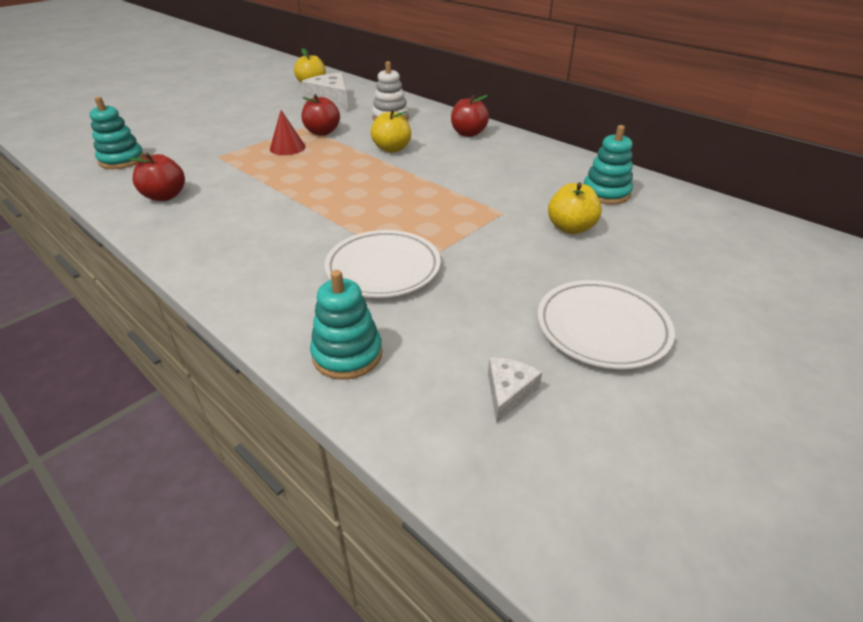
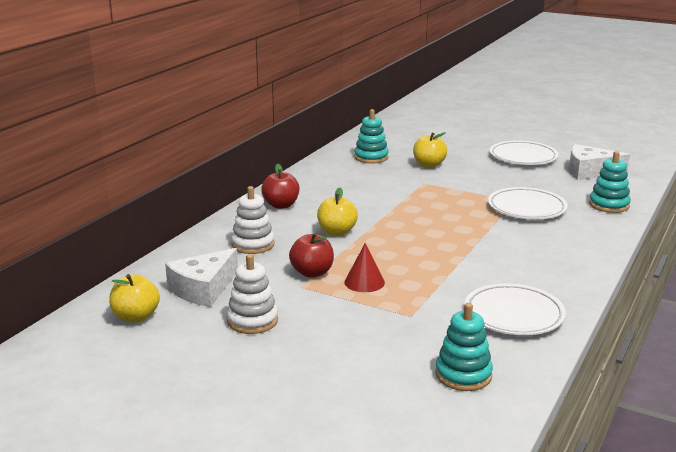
camera: 105 degrees left, 15 degrees down
(165, 196) = (514, 314): red apple -> white plate
(272, 110) = (252, 321): none -> white stacking toy
(508, 392) = (589, 172): white cheese -> white cheese, size x1.84

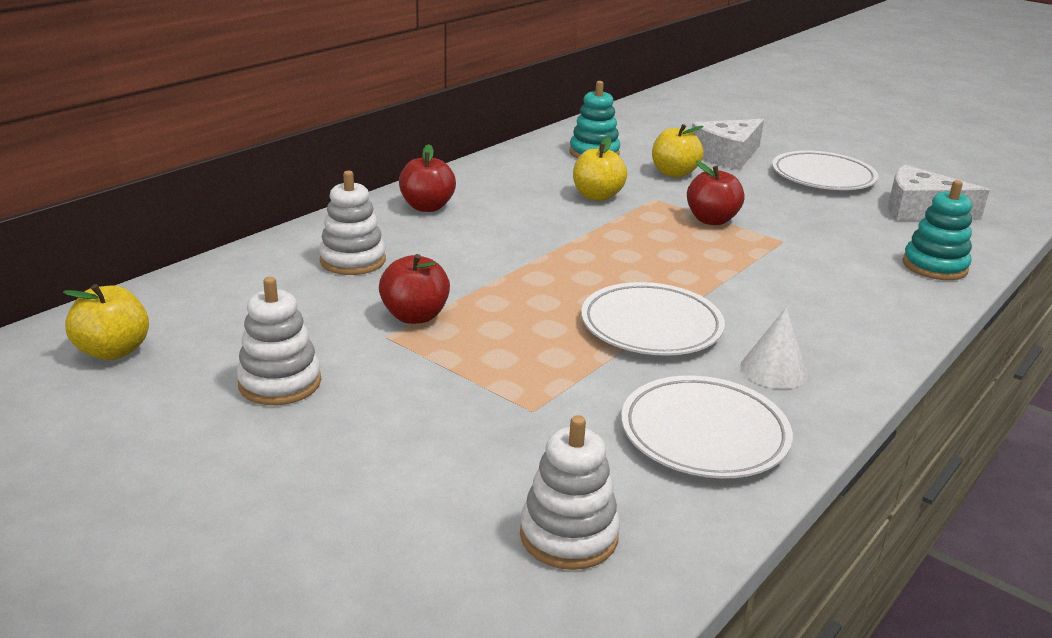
camera: 10 degrees right, 5 degrees up
(203, 289) = (239, 320): white cheese -> white cheese (727, 155)
(337, 232) = (486, 257): yellow apple -> yellow apple (597, 196)
(364, 282) = (486, 342): red cone -> none
(463, 375) = (569, 535): turquoise stacking toy -> white stacking toy
(465, 192) = (711, 220): none -> red apple
(526, 208) = (798, 255): white plate -> white plate (651, 326)
(538, 276) = (773, 370): none -> white cone

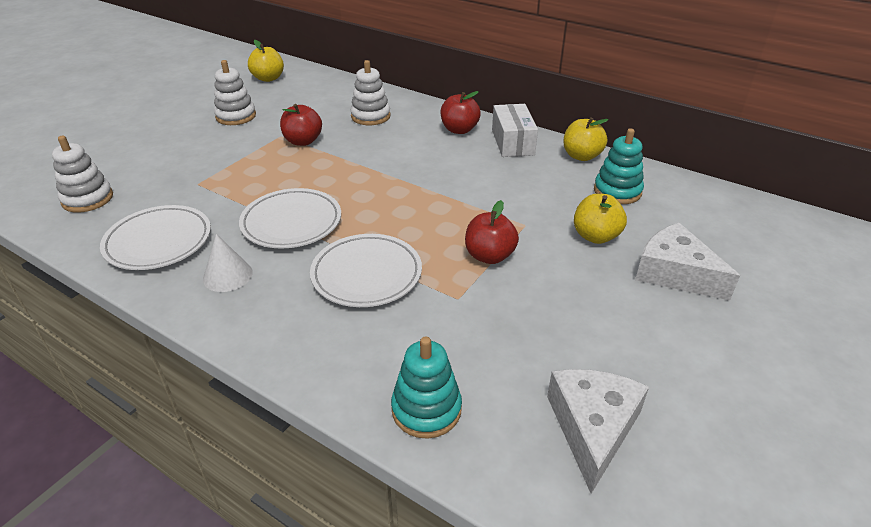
camera: 85 degrees right, 10 degrees up
(474, 183) = (512, 142): none -> white box
(597, 196) = (514, 195): yellow apple -> yellow apple (581, 156)
(823, 177) = (657, 346): white plate -> white plate (366, 274)

